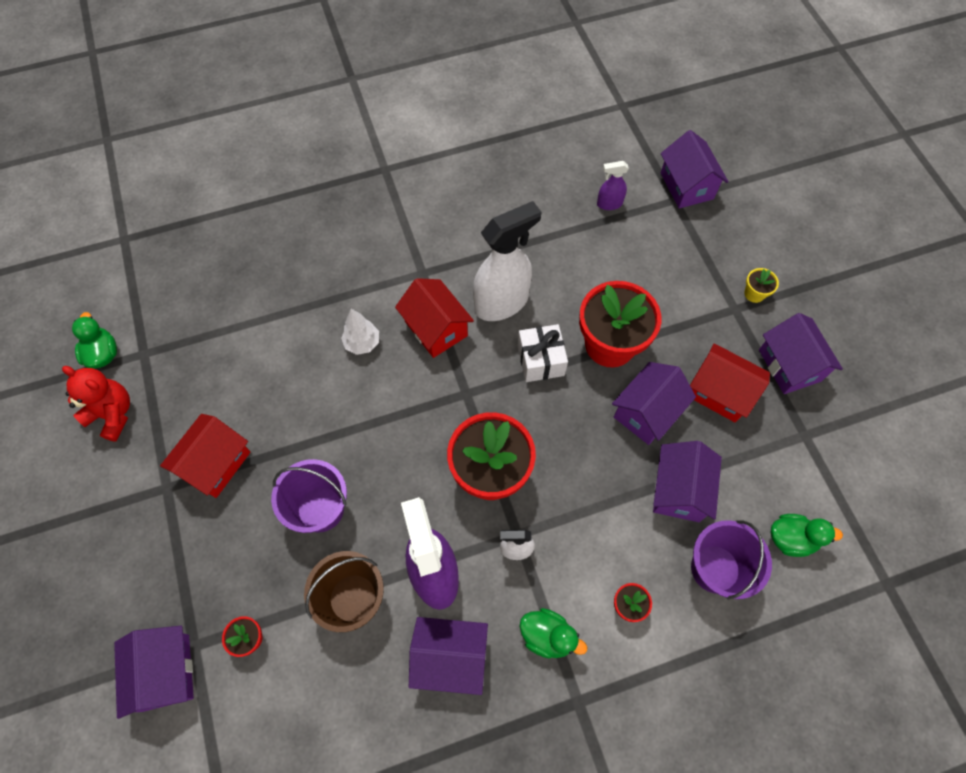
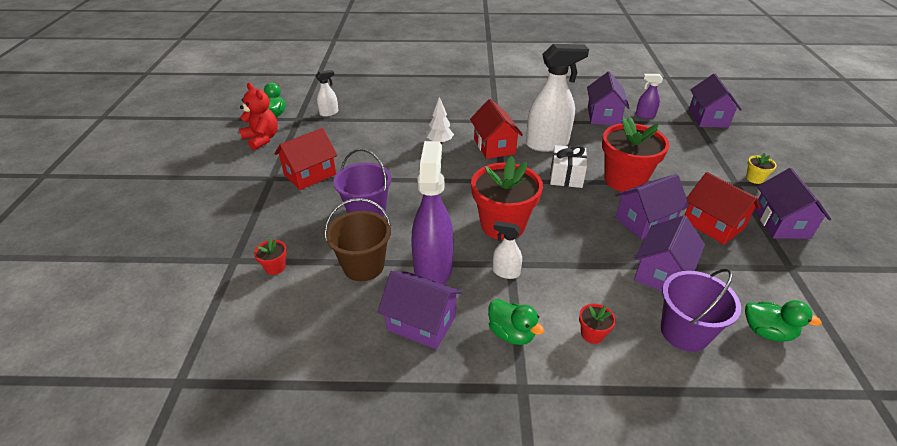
camera: 20 degrees right, 25 degrees down
(165, 672) = (205, 268): purple house -> purple house (603, 116)
(183, 326) = (329, 113): none -> white spray bottle

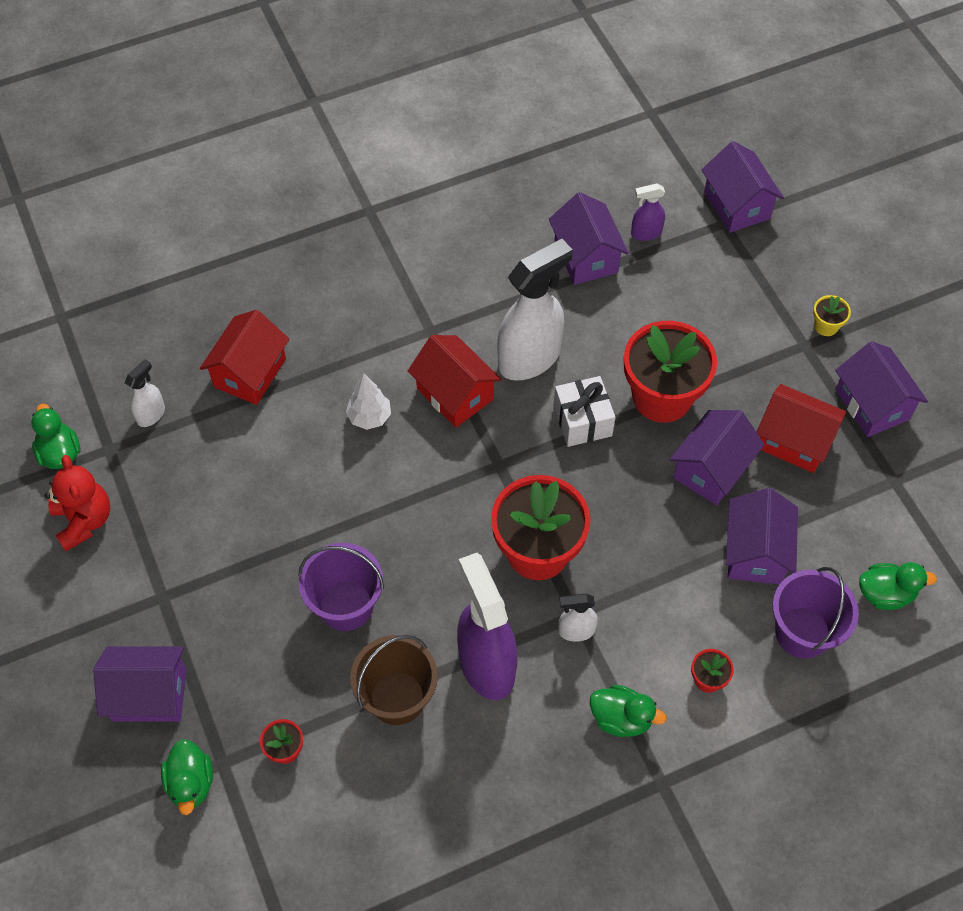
camera: 25 degrees left, 20 degrees up
(208, 263) = (191, 783): none -> green duck
(262, 139) = (84, 520): red teddy bear -> red teddy bear turned 45 degrees clockwise
(310, 174) = (216, 566): red house -> red house (250, 373)
(421, 323) = (514, 749): purple house -> purple house (149, 694)

